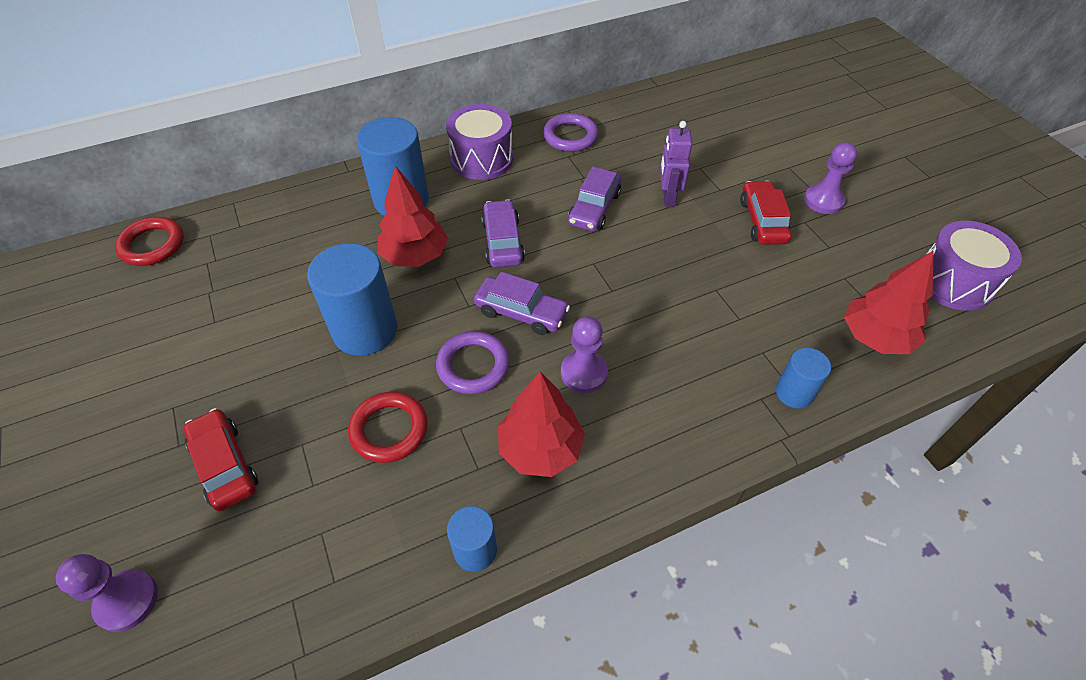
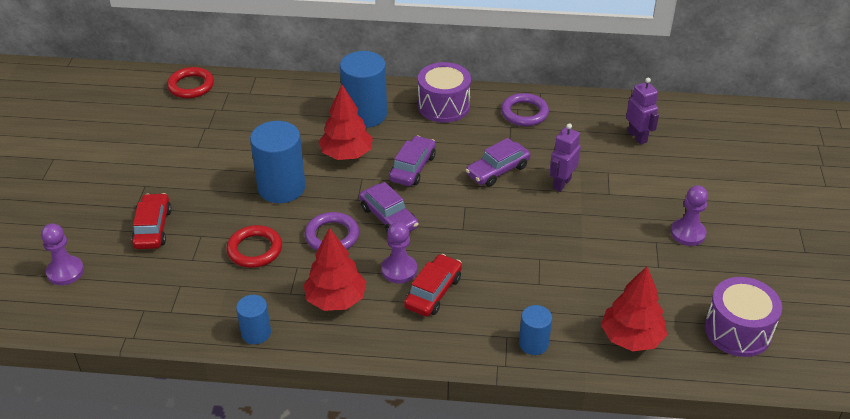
camera: 30 degrees right, 10 degrees down
(696, 121) = (637, 137): none -> purple robot
(762, 221) = (621, 228): red car -> red car (433, 292)

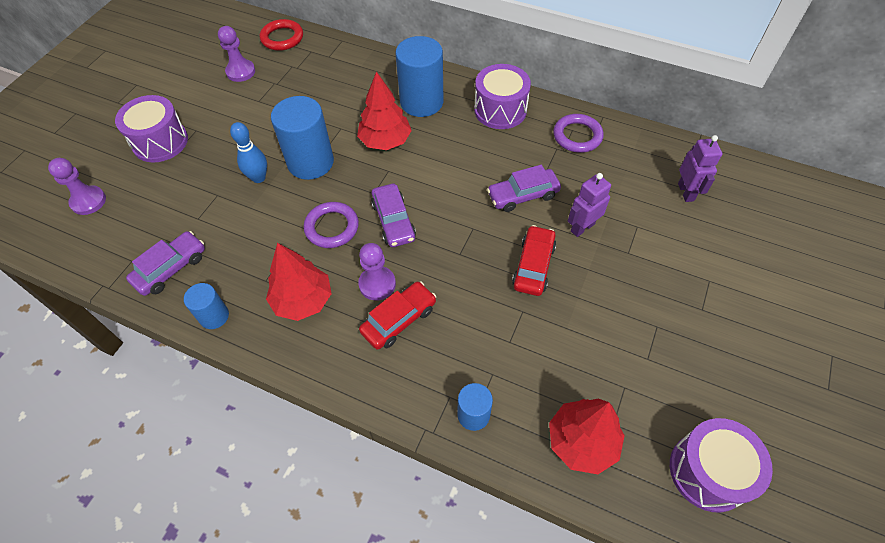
camera: 20 degrees right, 15 degrees up
(112, 204) = (160, 142): none -> purple drum
(153, 228) = (181, 176): red car -> red car (533, 266)
(236, 212) = (258, 178): none -> blue bowling pin
(255, 249) = (256, 223): red ring -> none
(413, 168) = (441, 171): purple car -> purple car (171, 268)
(688, 233) = (697, 326): purple pawn -> purple pawn (240, 72)

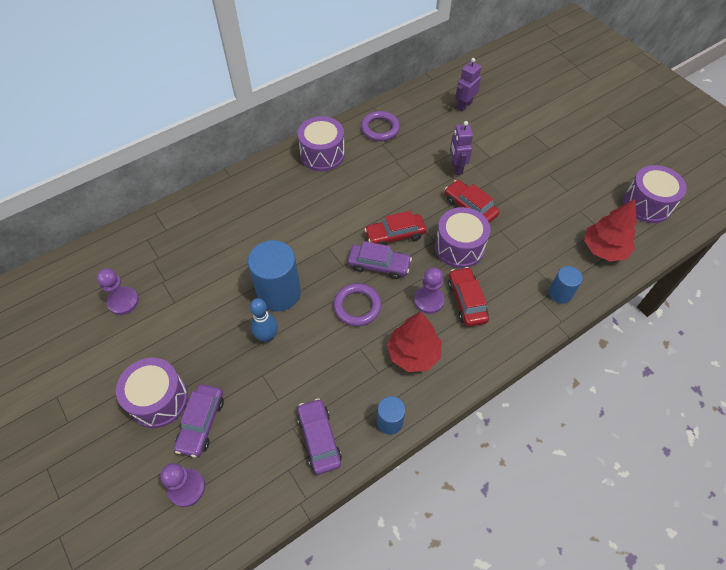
camera: 60 degrees left, 0 degrees up
(282, 38) = (109, 253): red ring -> none
(385, 141) = (297, 235): red tree -> none
(421, 102) = (275, 194): blue cylinder -> none
(442, 216) = (395, 235): none -> red car
(468, 281) = (459, 247): none -> purple drum
(523, 195) = (409, 182): purple car -> purple car (201, 423)
(686, 192) = (464, 106): purple robot -> purple robot turned 75 degrees counterclockwise

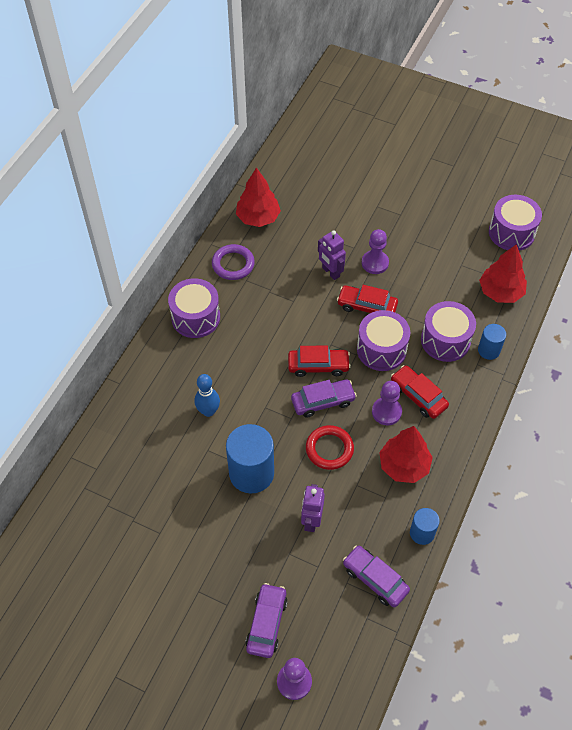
camera: 30 degrees left, 0 degrees up
(123, 301) = (109, 558): purple pawn -> purple pawn (375, 263)
(158, 400) = (213, 625): purple drum -> purple drum (445, 340)
(201, 423) = (266, 623): purple car -> purple car turned 150 degrees counterclockwise
(267, 336) = (269, 518): blue bowling pin -> blue bowling pin (208, 411)
(357, 306) = (329, 449): purple ring -> red ring
(395, 235) = (318, 366): red car -> red car turned 135 degrees counterclockwise
(424, 103) = (258, 218): none -> red tree
(464, 106) = (297, 204): purple robot -> purple robot (311, 520)

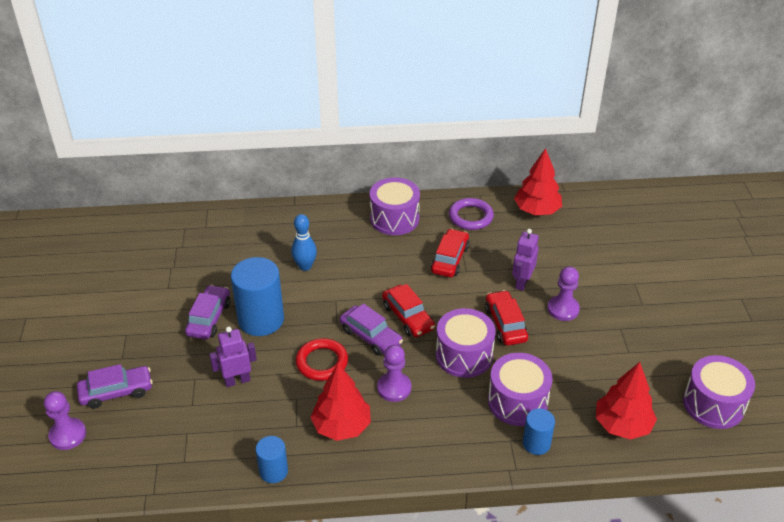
camera: 60 degrees right, 15 degrees down
(375, 579) = (201, 453): purple car -> purple car (209, 318)
(418, 396) = (431, 405): red car -> red car (450, 259)

